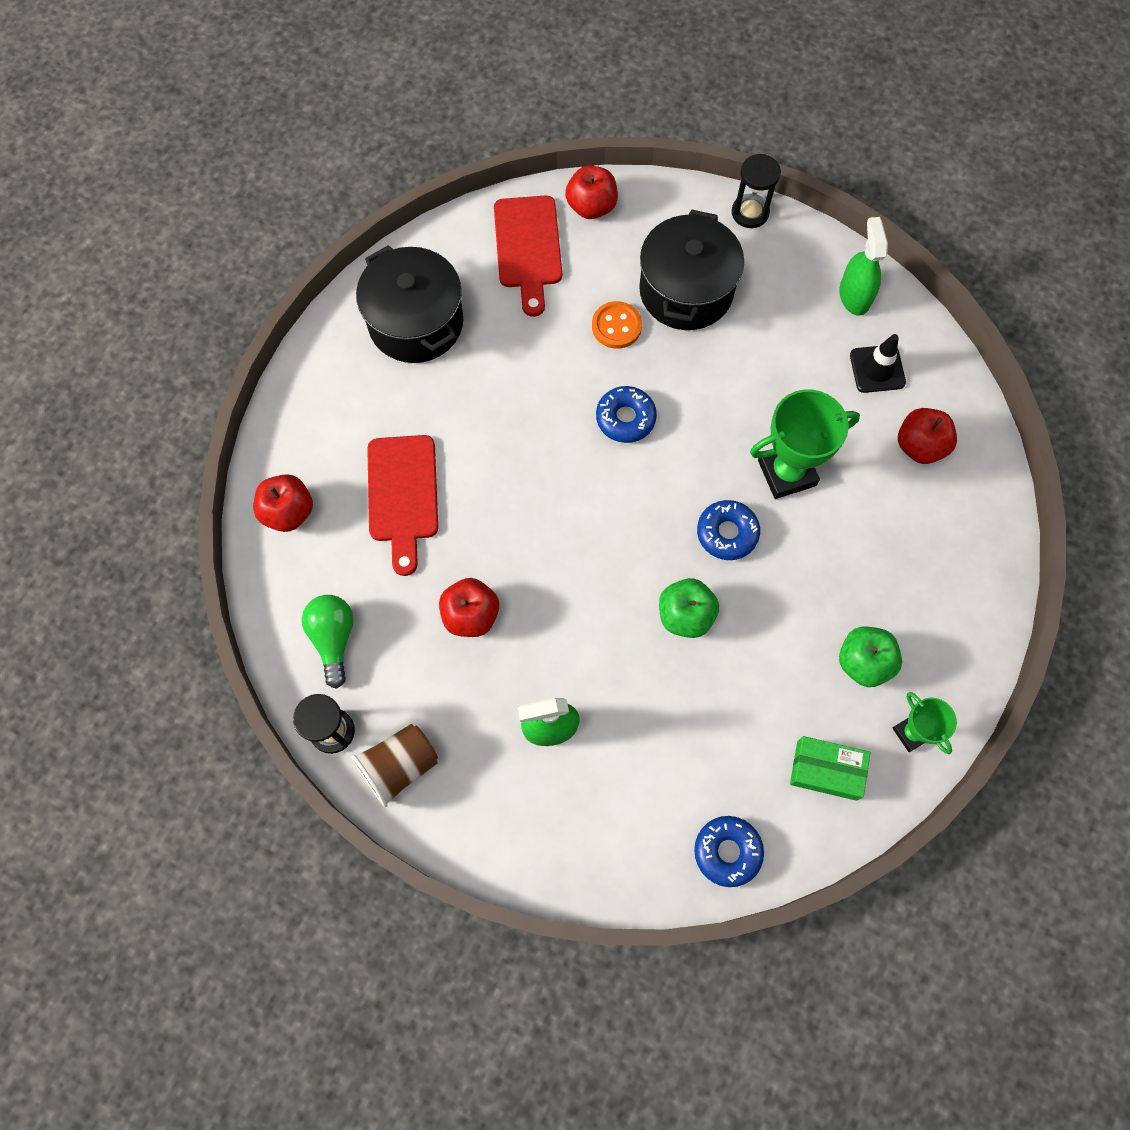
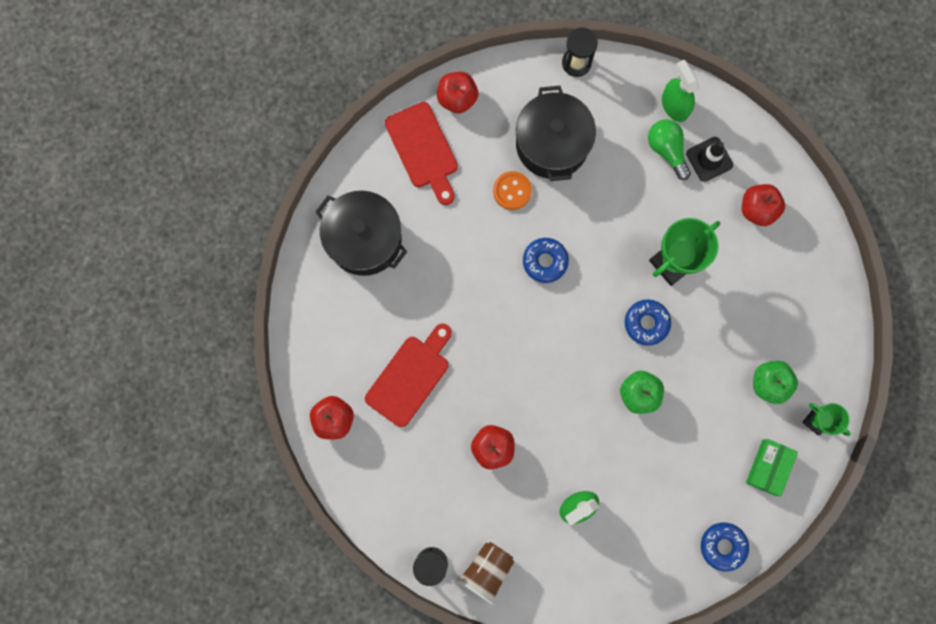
camera: 20 degrees left, 10 degrees up
(333, 639) = (405, 499): green light bulb -> green light bulb (666, 150)
(403, 495) = (410, 377): red cutting board -> red cutting board turned 120 degrees counterclockwise
(826, 770) = (768, 467): green box -> green box turned 60 degrees counterclockwise

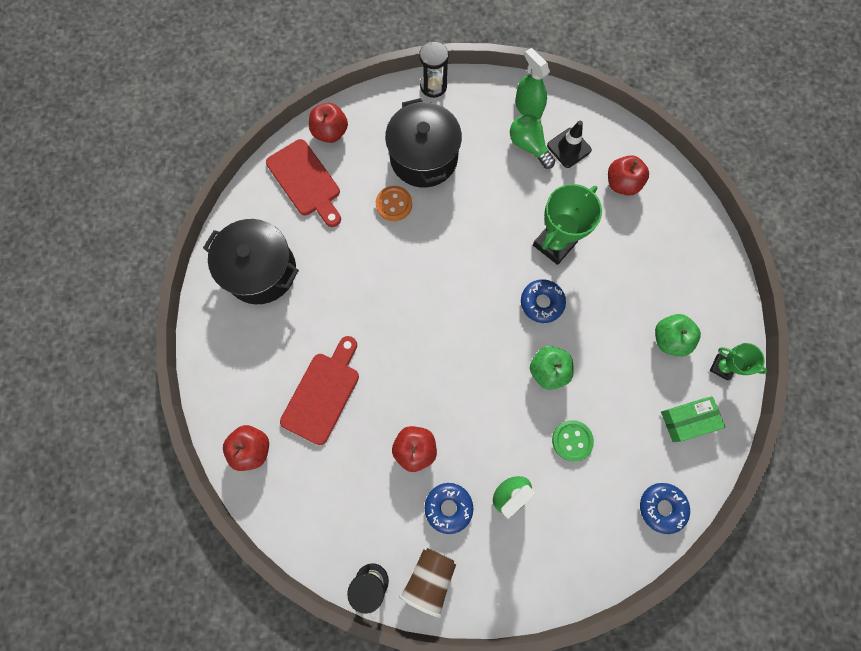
camera: 10 degrees left, 5 degrees down
(545, 261) = (435, 262): blue donut -> blue donut (448, 507)
(648, 467) = (572, 440): none -> green button
(768, 467) = (688, 420): green box -> green box turned 60 degrees clockwise

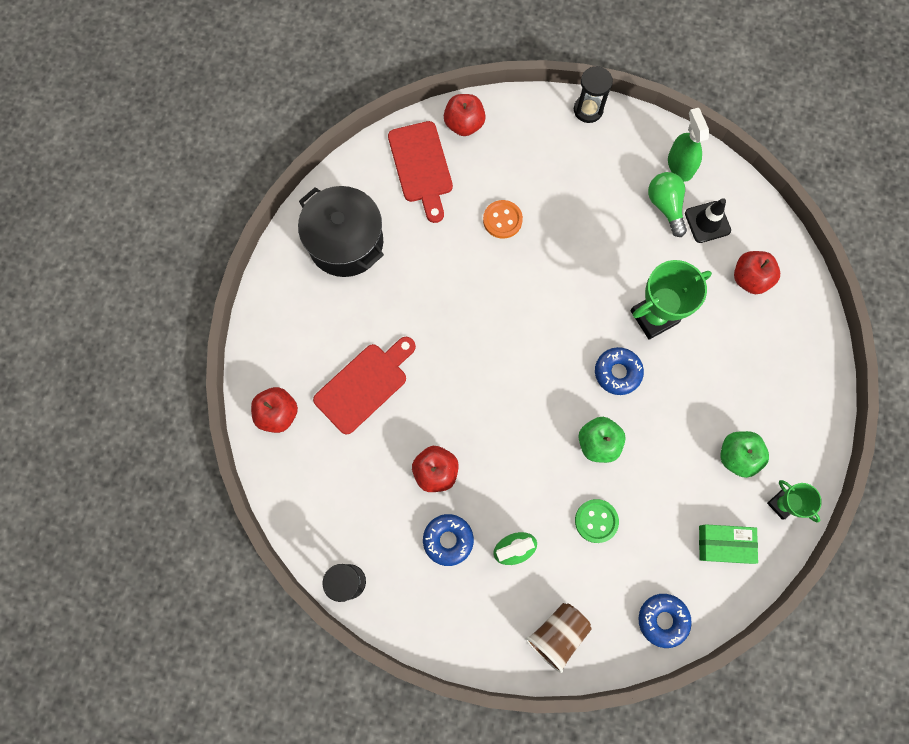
camera: 20 degrees right, 0 degrees up
(423, 158) = (550, 182): black pot -> none
(429, 578) = (405, 600): brown cup -> brown cup (557, 634)

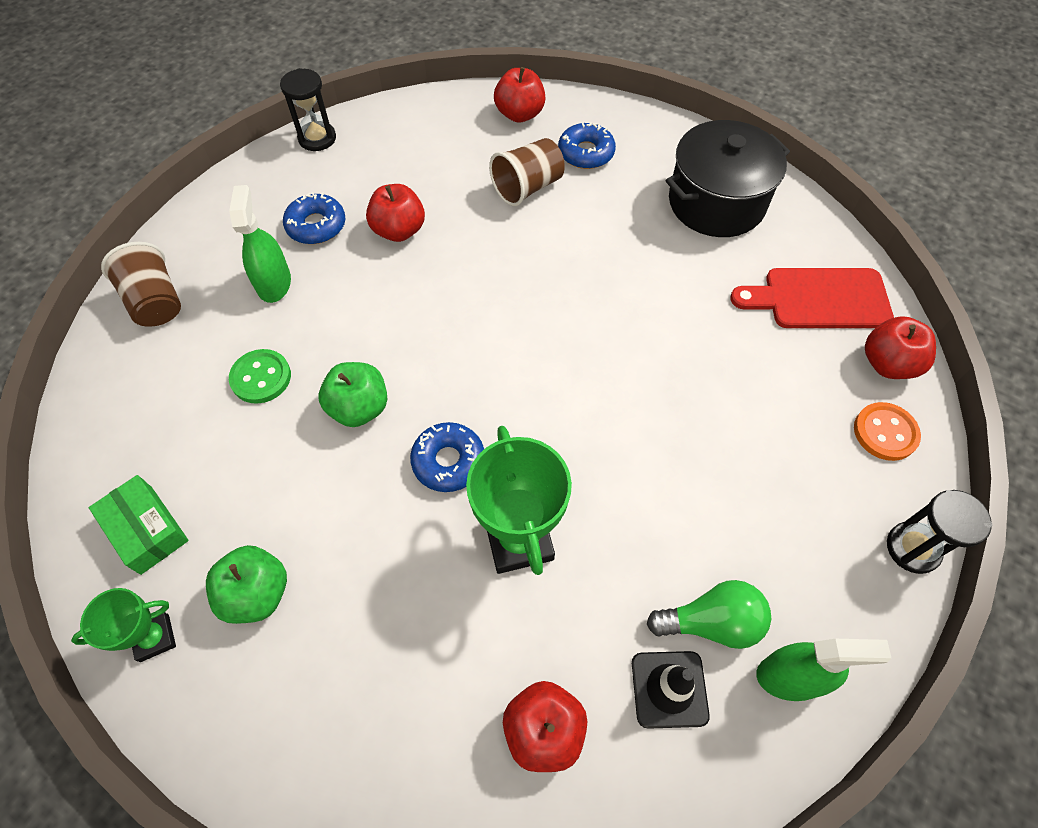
camera: 105 degrees right, 15 degrees down
(364, 385) = (527, 187): red cutting board -> brown cup
(502, 220) = (722, 375): orange button -> orange button (885, 432)
(662, 620) = (101, 419): blue donut -> blue donut (586, 153)
(724, 544) = (146, 529): green box -> green box turned 60 degrees counterclockwise

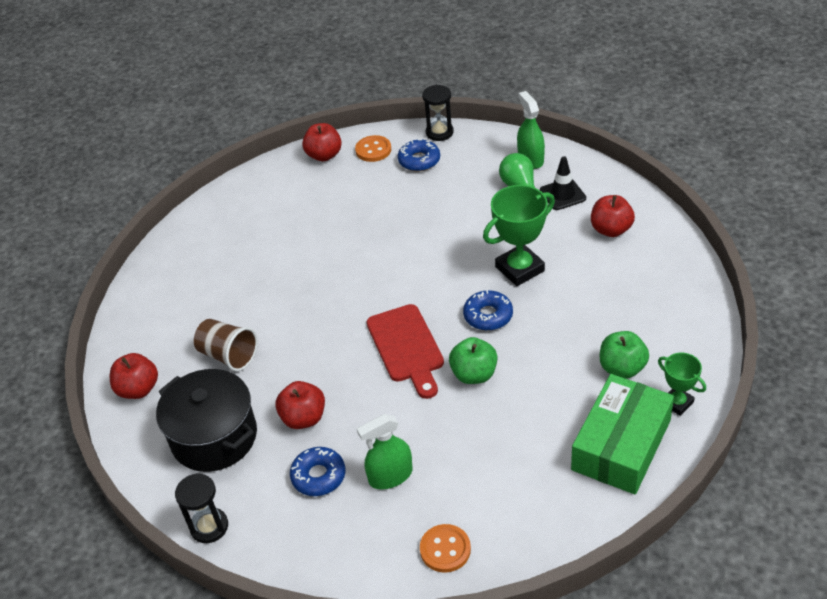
camera: 105 degrees left, 15 degrees down
(146, 529) = (621, 445): green box -> green box, size x1.77
(156, 302) = (445, 549): brown cup -> orange button
(261, 377) = (478, 440): green button -> none
(586, 153) = (177, 333): blue donut -> blue donut (419, 160)
(716, 202) = (211, 250): black pot -> black pot (214, 437)
(819, 299) = (284, 188): red cutting board -> red cutting board (407, 347)

